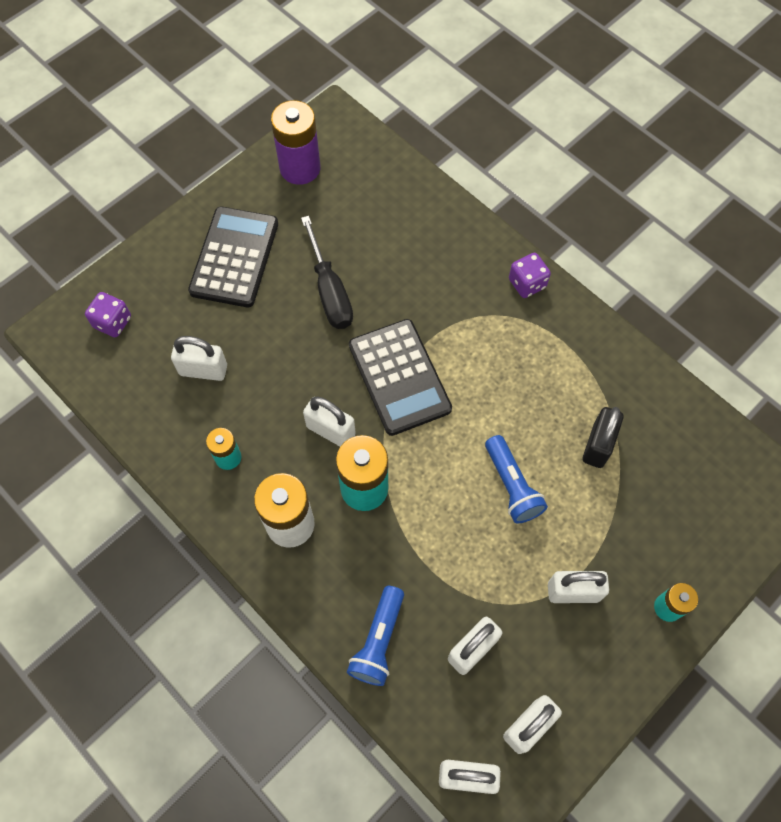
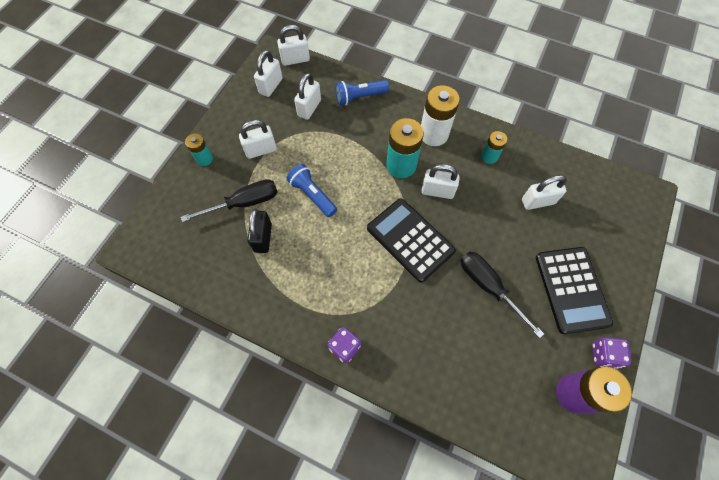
camera: 160 degrees right, 0 degrees up
(113, 322) = (616, 212): purple dice -> purple dice (604, 354)
(378, 641) = (359, 97): blue flashlight -> blue flashlight turned 105 degrees counterclockwise
(615, 507) = (244, 203): none -> black screwdriver

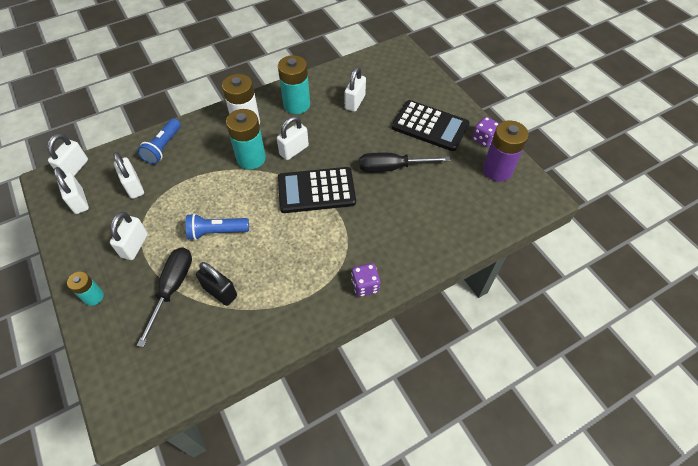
camera: 55 degrees left, 10 degrees down
(489, 156) = (296, 105): turquoise battery -> turquoise battery, size x1.77

